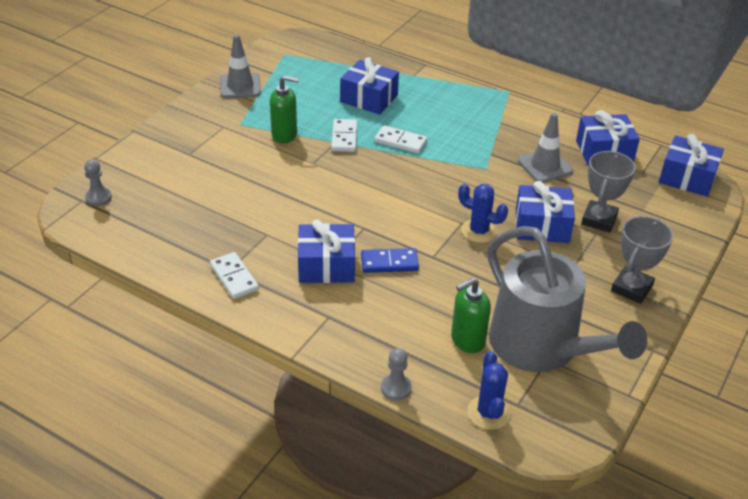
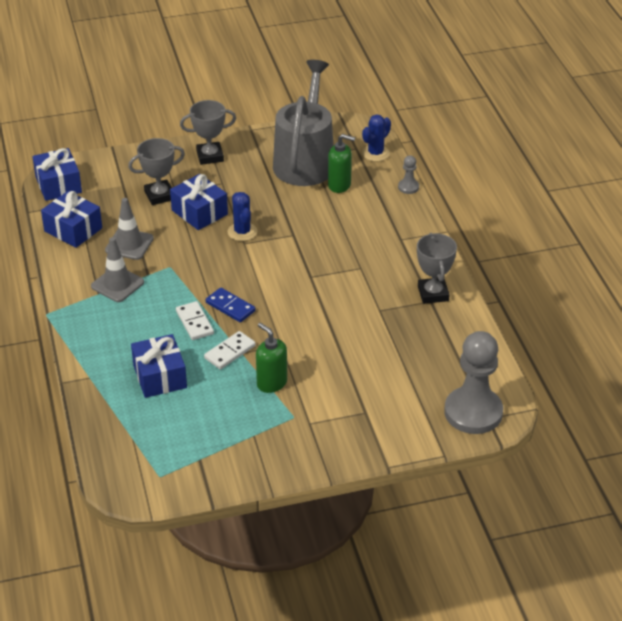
camera: 135 degrees left, 0 degrees up
(98, 197) = (473, 412): grey pawn -> grey pawn, size x2.33
(234, 277) = (433, 294): white domino -> grey trophy
(240, 86) = (246, 460): grey traffic cone -> grey traffic cone (117, 284)
(326, 266) = (366, 267): blue gift -> none
(389, 263) = (325, 246): blue domino -> blue domino (230, 307)

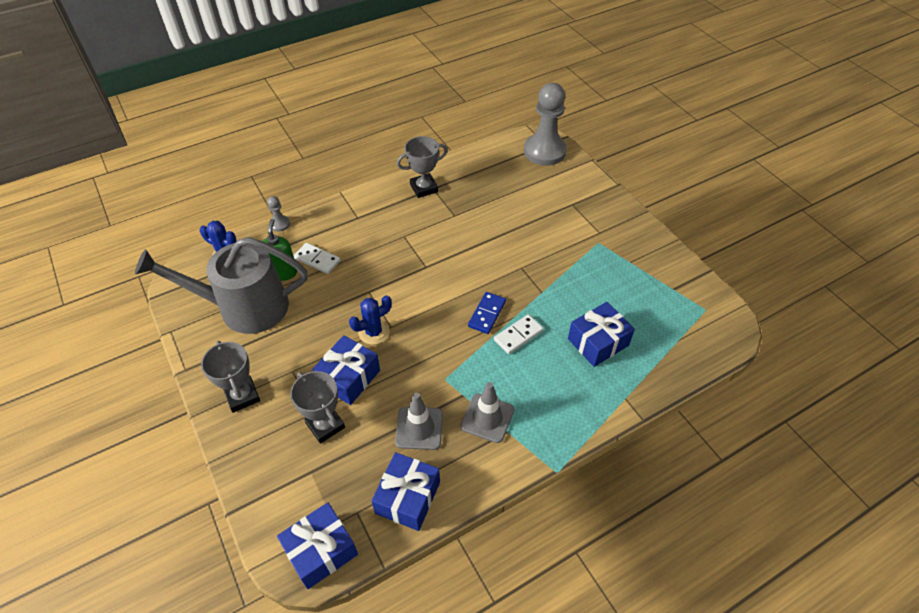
camera: 105 degrees left, 10 degrees up
(230, 352) = (545, 300): white domino -> white domino (317, 260)
(271, 383) = (568, 264): green soap dispenser -> none

